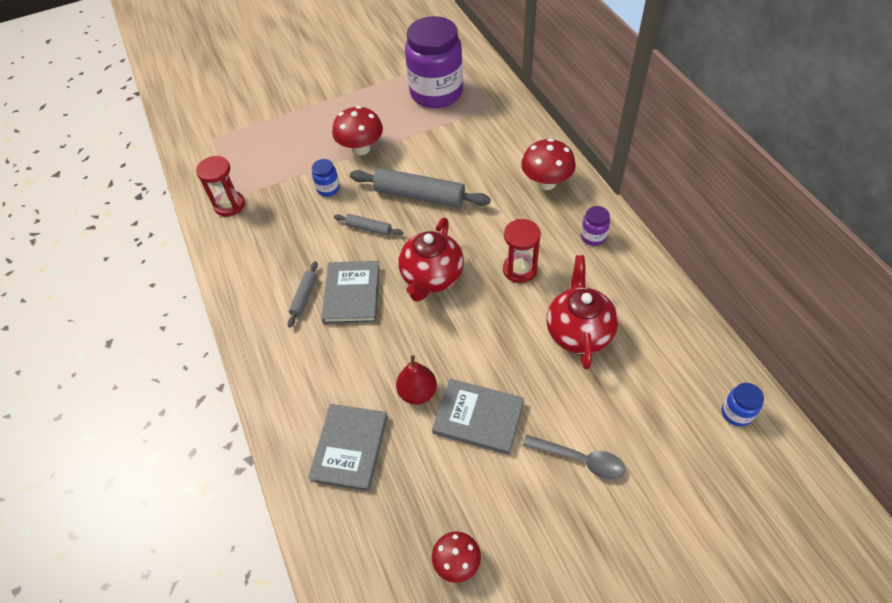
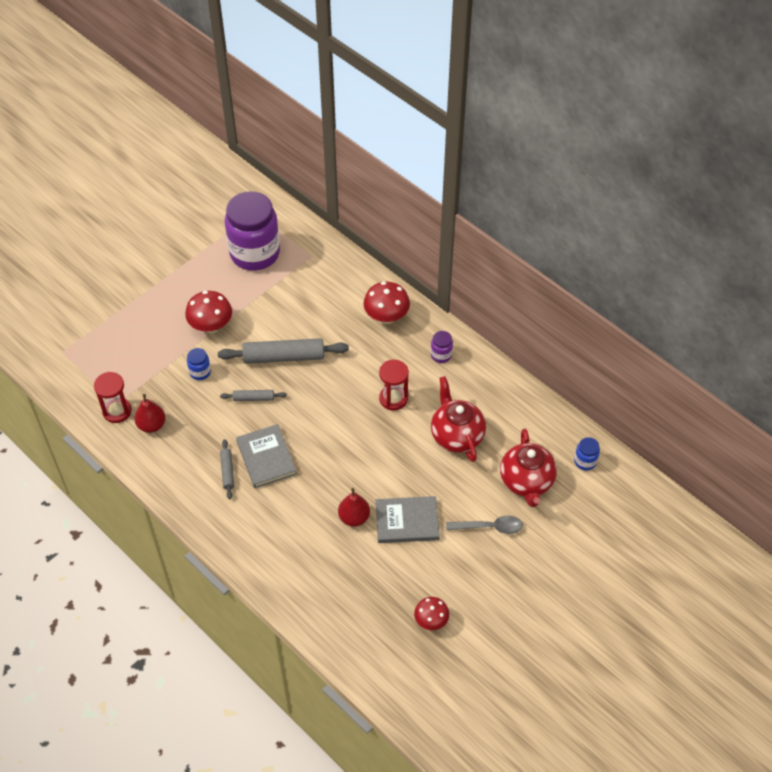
camera: 25 degrees left, 0 degrees up
(254, 227) = (152, 425): none -> red pear
(349, 448) = (321, 573): grey book -> none
(432, 277) = (326, 425): red teapot -> red teapot (526, 482)

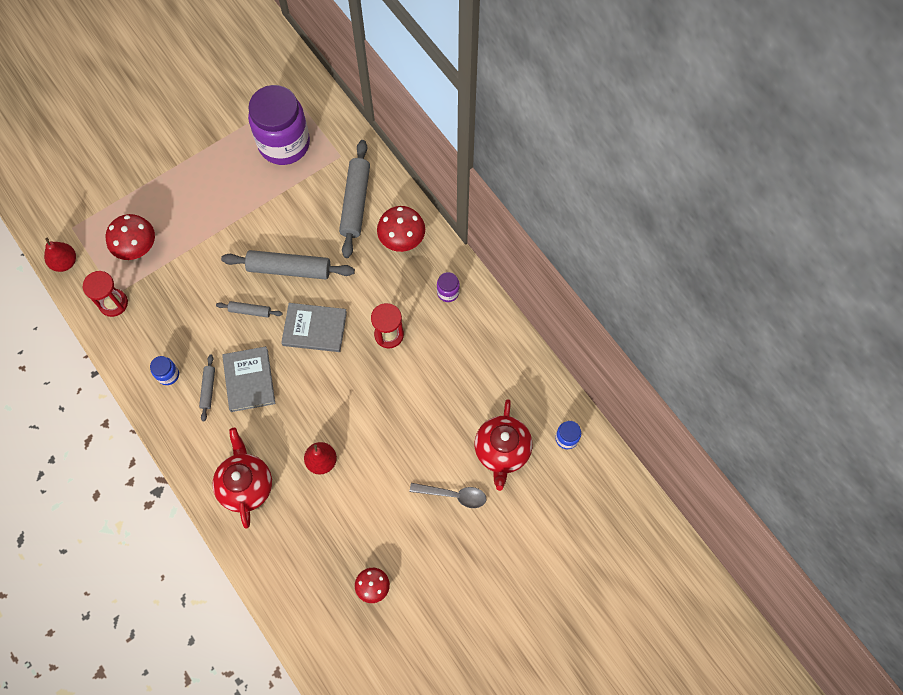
camera: 10 degrees right, 15 degrees up
(152, 425) = (144, 325): red pear -> red pear (65, 262)
(200, 372) = (203, 272): blue jar -> blue jar (168, 375)
(211, 326) = (224, 222): red mushroom -> red mushroom (137, 248)
(334, 292) = (355, 202): none -> grey rolling pin
(407, 521) = (373, 474): grey book -> grey book (314, 328)
(456, 435) = (443, 387): red teapot -> red teapot (246, 485)

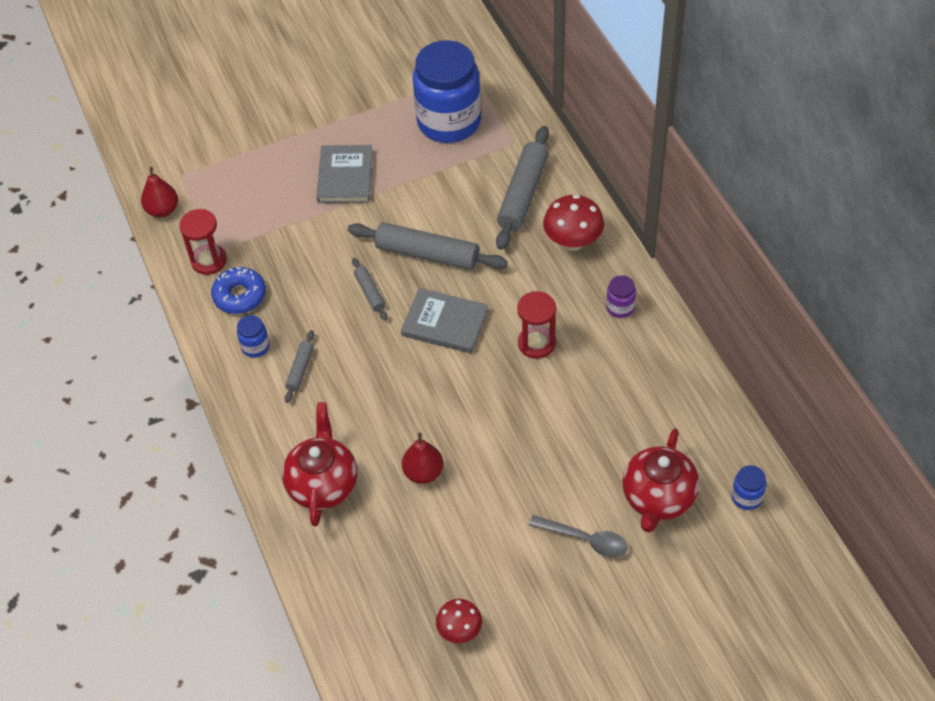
camera: 15 degrees right, 15 degrees down
(137, 248) = (250, 206): red mushroom -> none
(145, 331) = (240, 296): none -> blue donut
(249, 380) = (352, 367): grey book -> grey book (345, 176)
(250, 311) = (370, 292): grey rolling pin -> grey rolling pin turned 45 degrees clockwise
(284, 144) = (449, 122): purple jar -> blue jar

